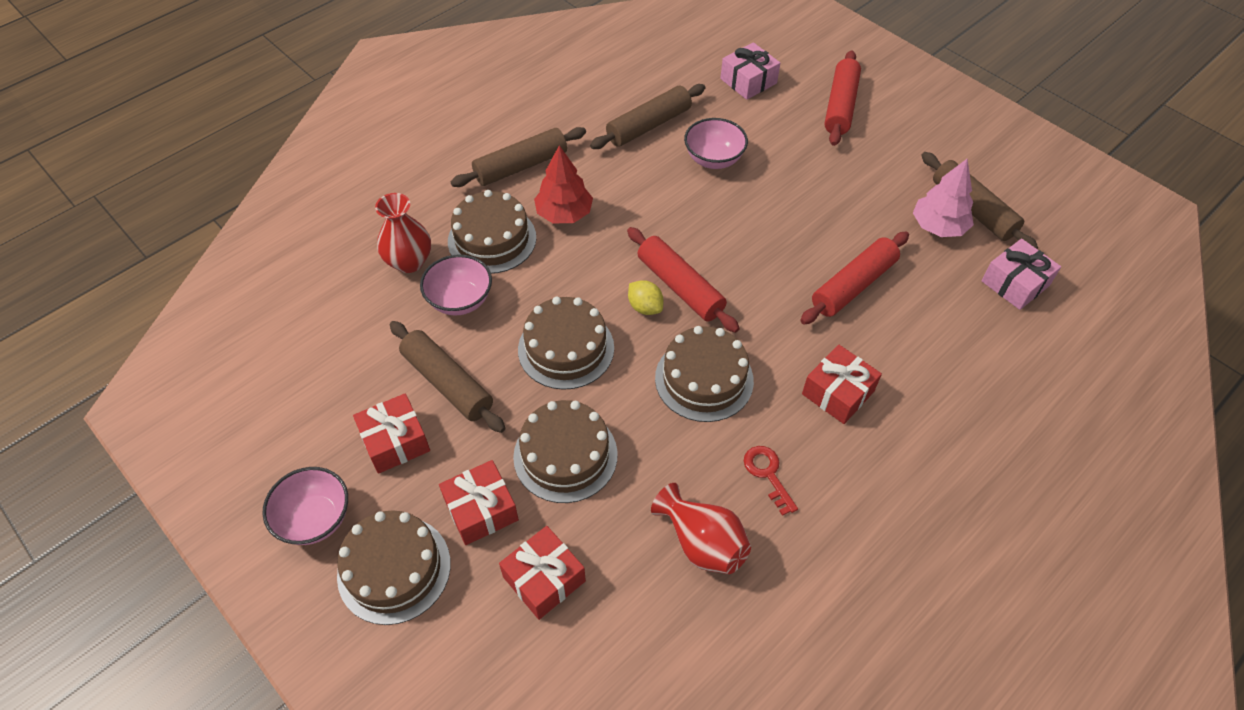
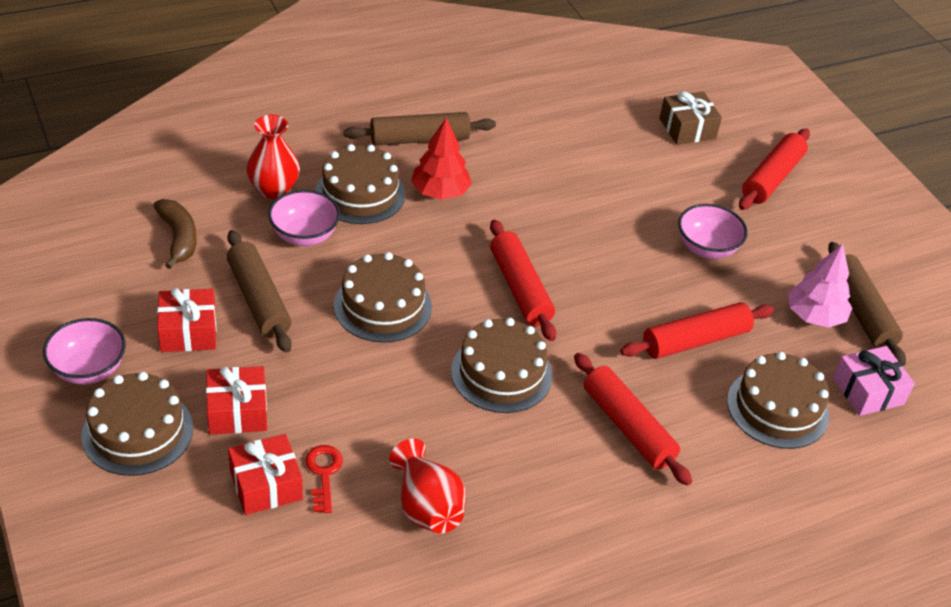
camera: 15 degrees right, 10 degrees down
(341, 344) = (179, 238): none -> brown banana
(565, 455) = (336, 393): brown cake -> brown cake (777, 408)
(645, 307) = (476, 295): yellow lemon -> none
(648, 125) = (563, 139): brown rolling pin -> none
(713, 159) = (613, 188): pink bowl -> pink bowl (707, 248)
(748, 81) = (687, 128): pink gift -> brown gift
(768, 474) = (520, 472): red key -> red key (323, 474)
(838, 392) = (628, 427): red gift -> red rolling pin

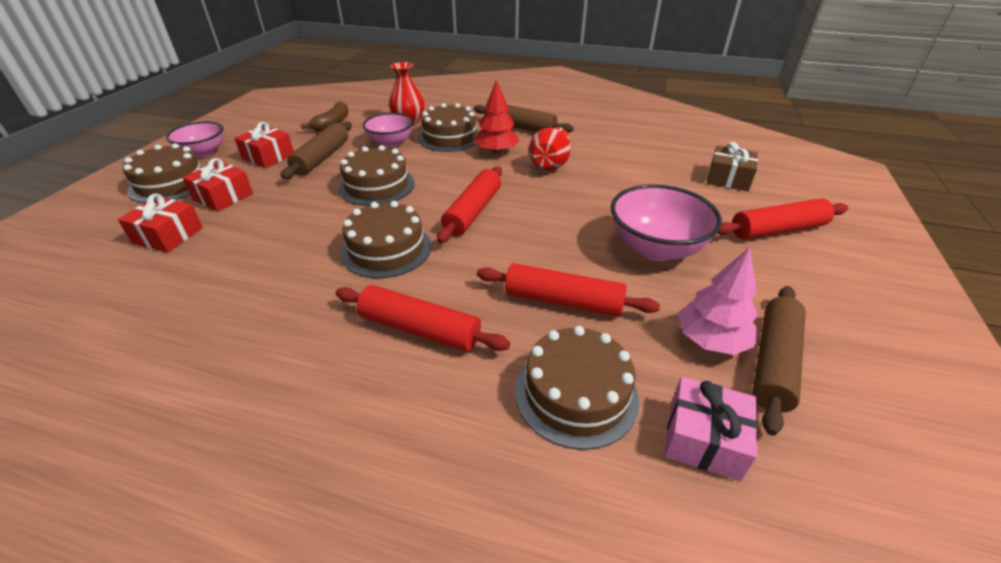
camera: 45 degrees right, 5 degrees down
(323, 474) = (201, 246): red key -> none
(427, 506) = (214, 297): red vase -> red vase (549, 164)
(628, 427) = (420, 329): red rolling pin -> red rolling pin turned 75 degrees counterclockwise
(707, 248) = (655, 248): pink bowl -> pink bowl, size x1.51

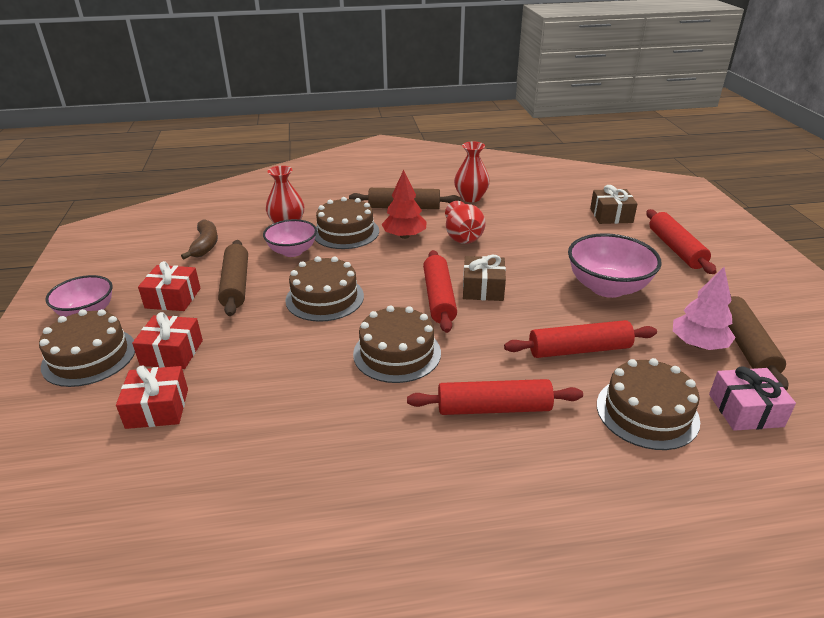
camera: 25 degrees left, 5 degrees down
(523, 214) = (483, 288): none -> brown gift
(592, 132) = (471, 198): none -> red vase
(777, 230) = (676, 249): red rolling pin -> red rolling pin turned 60 degrees counterclockwise

